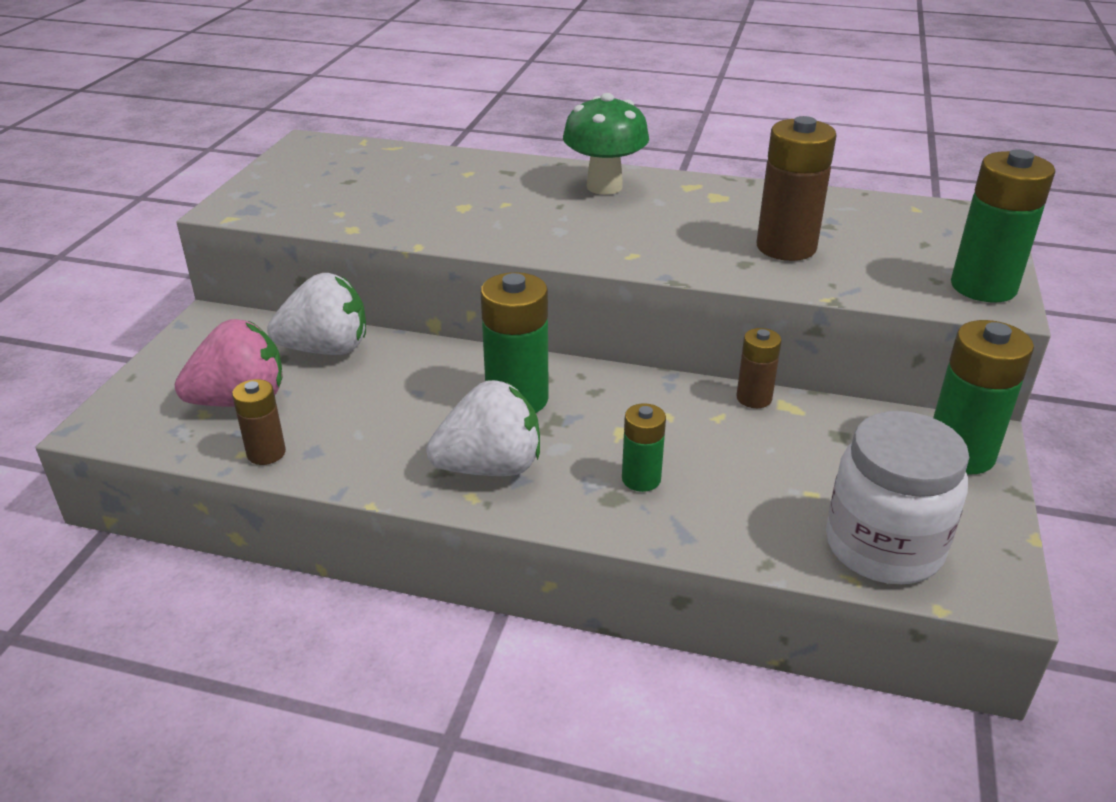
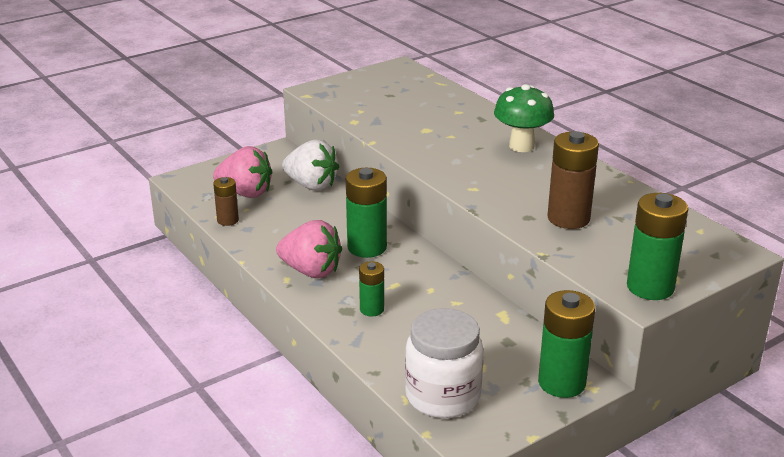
camera: 40 degrees right, 5 degrees down
(490, 467) = (311, 271): white strawberry -> pink strawberry
(754, 398) = (490, 303): brown battery -> none

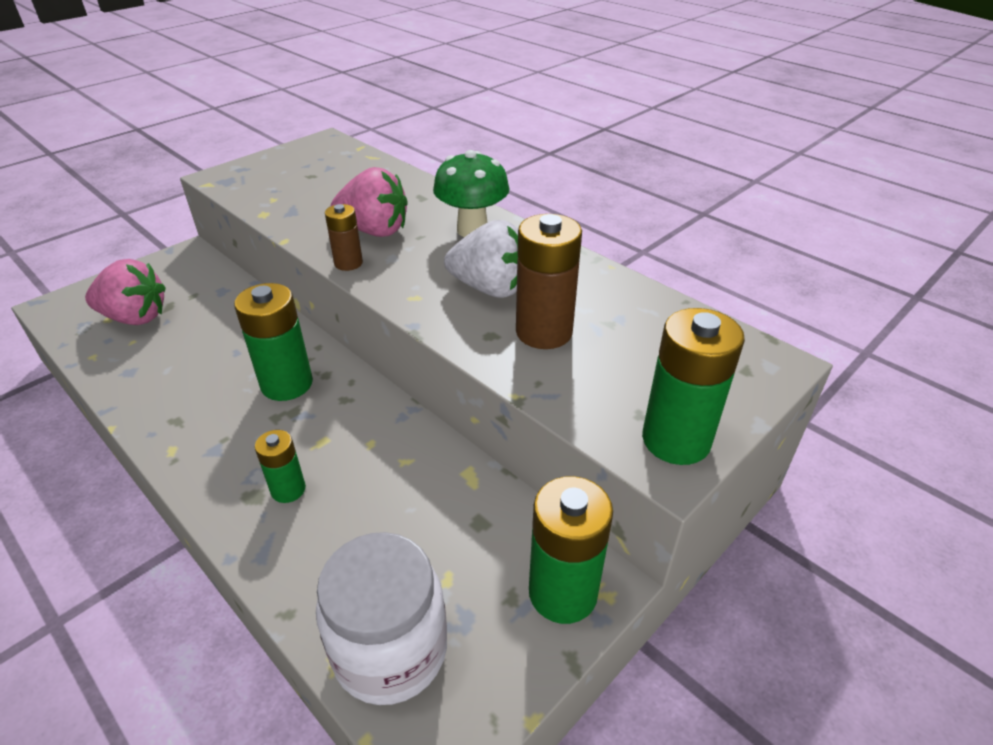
camera: 10 degrees left, 10 degrees up
(228, 220) = (104, 362): brown battery -> brown battery (348, 263)
(311, 185) = (222, 298): white strawberry -> white strawberry (490, 288)
(311, 271) = (207, 432): pink strawberry -> pink strawberry (374, 231)

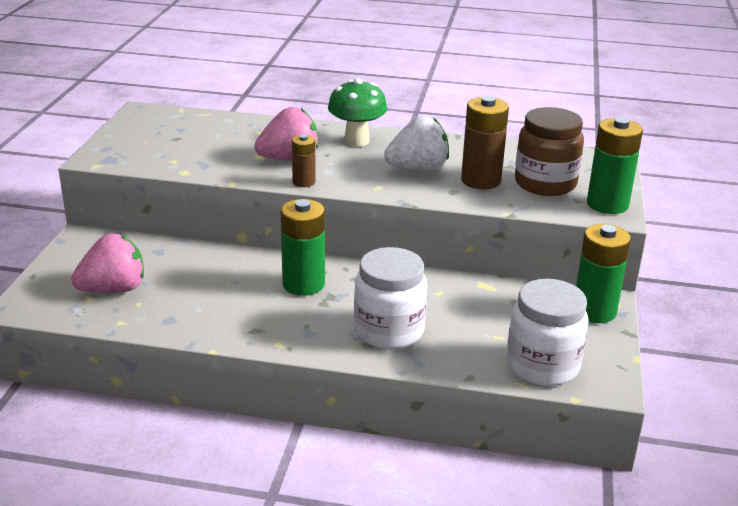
camera: 35 degrees left, 10 degrees down
(288, 489) = (389, 331): green battery -> white jar
(624, 368) = (545, 183): none -> brown jar

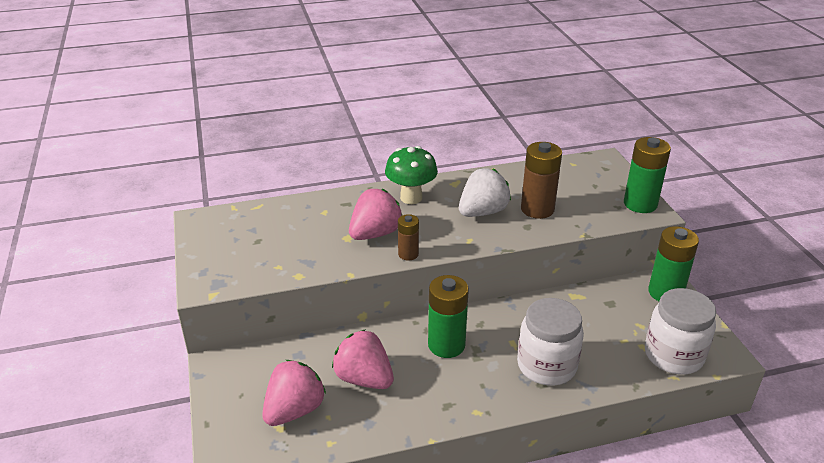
camera: 25 degrees left, 5 degrees up
(198, 286) = (364, 378): none -> pink strawberry
(545, 183) = (583, 198): brown jar -> none

